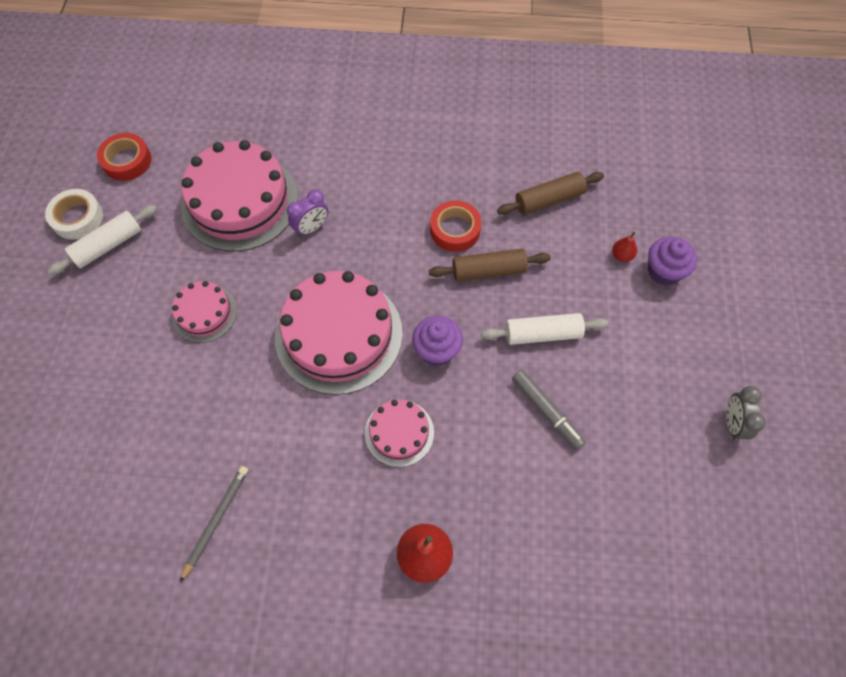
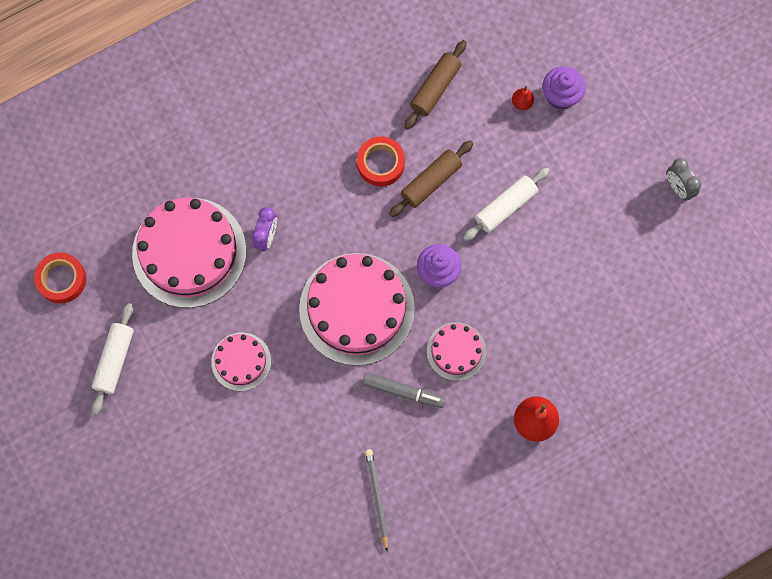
camera: 35 degrees left, 10 degrees up
(77, 218) = (67, 355): white tape -> none
(546, 412) = (547, 265): grey marker -> grey marker (403, 392)

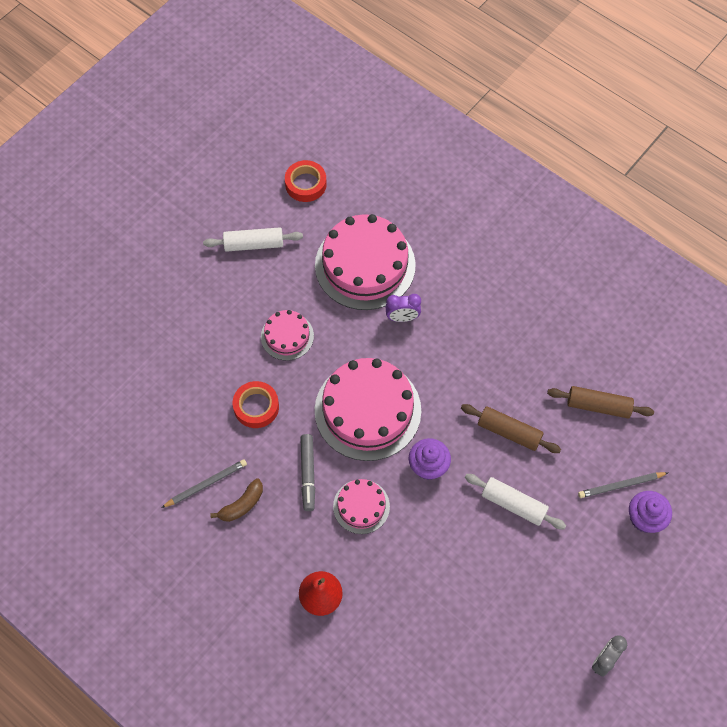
camera: 70 degrees right, 10 degrees down
(380, 163) = (507, 384): red tape -> red tape (256, 407)
(412, 468) = (242, 505): none -> brown banana
(522, 102) = (621, 485): red pear -> grey pencil

